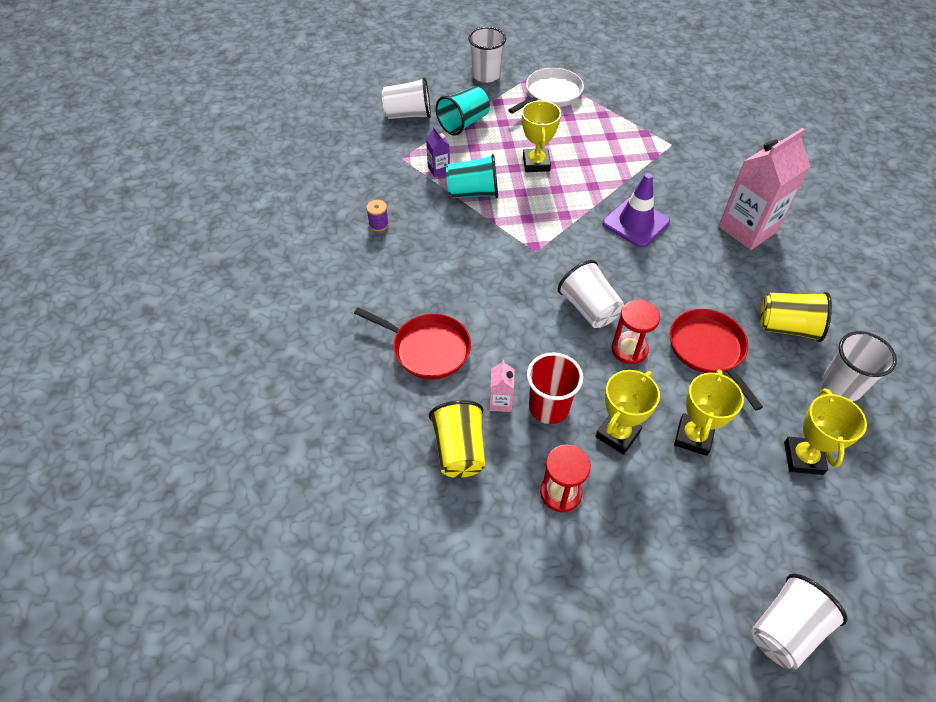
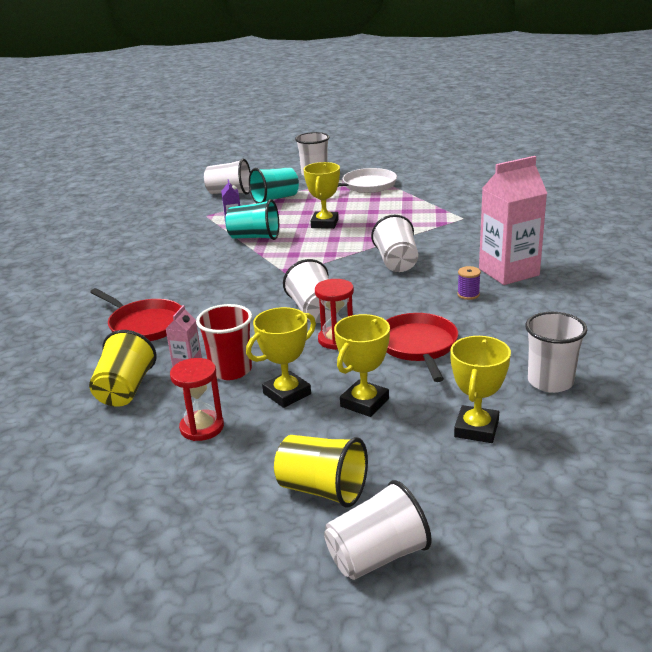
camera: 15 degrees right, 25 degrees down
(379, 224) = (157, 251): purple spool -> purple spool (468, 294)
(635, 223) = (396, 262): purple traffic cone -> white cup
(787, 327) = (513, 337): yellow cup -> yellow cup (322, 490)

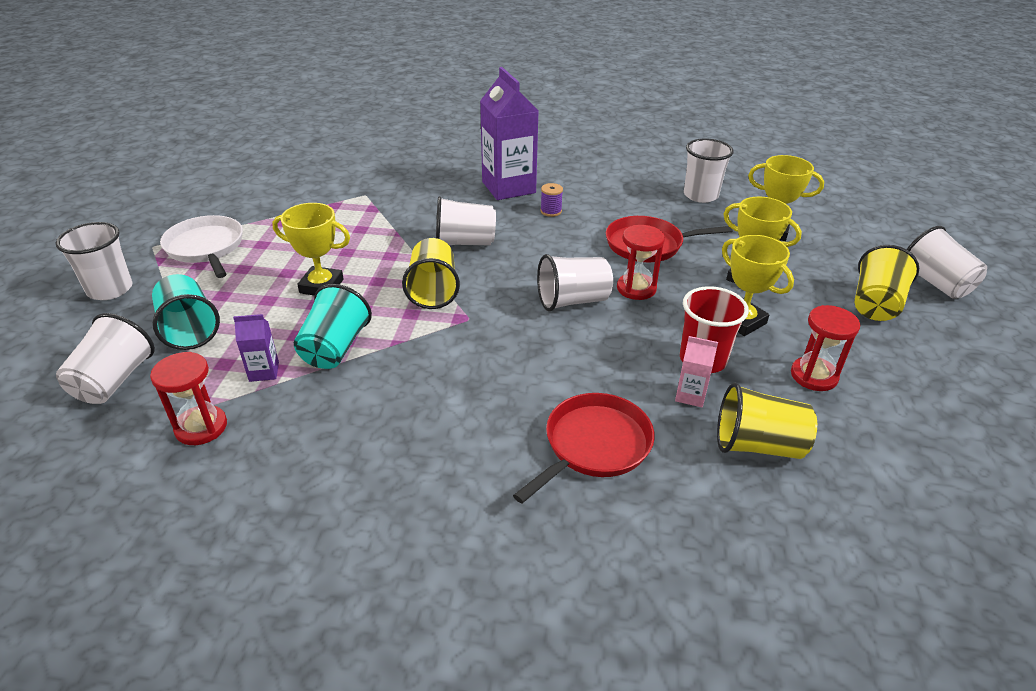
camera: 90 degrees left, 10 degrees up
(189, 217) = (201, 427): none -> red hourglass
(323, 258) = (433, 290): none -> yellow cup
(508, 272) = (508, 187): pink carton -> purple carton

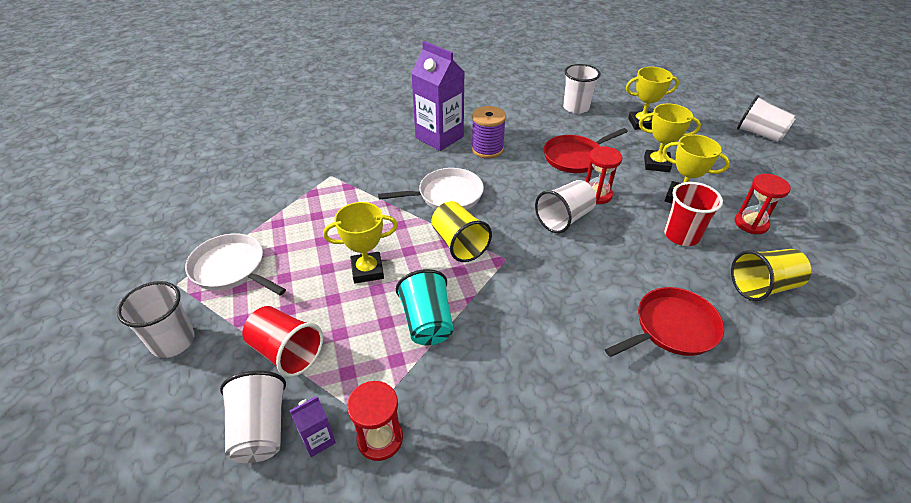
camera: 25 degrees left, 5 degrees up
(189, 329) = (287, 352): turquoise cup -> red cup
(264, 372) = (388, 366): purple carton -> purple carton (318, 439)
(464, 243) = (447, 195): white cup -> white pan
(551, 211) = (487, 149): purple spool -> purple spool, size x1.88
(594, 445) = (672, 328): red pan -> red pan turned 45 degrees clockwise
(690, 395) = (696, 265): pink carton -> none
(875, 304) = (741, 159): yellow cup -> none

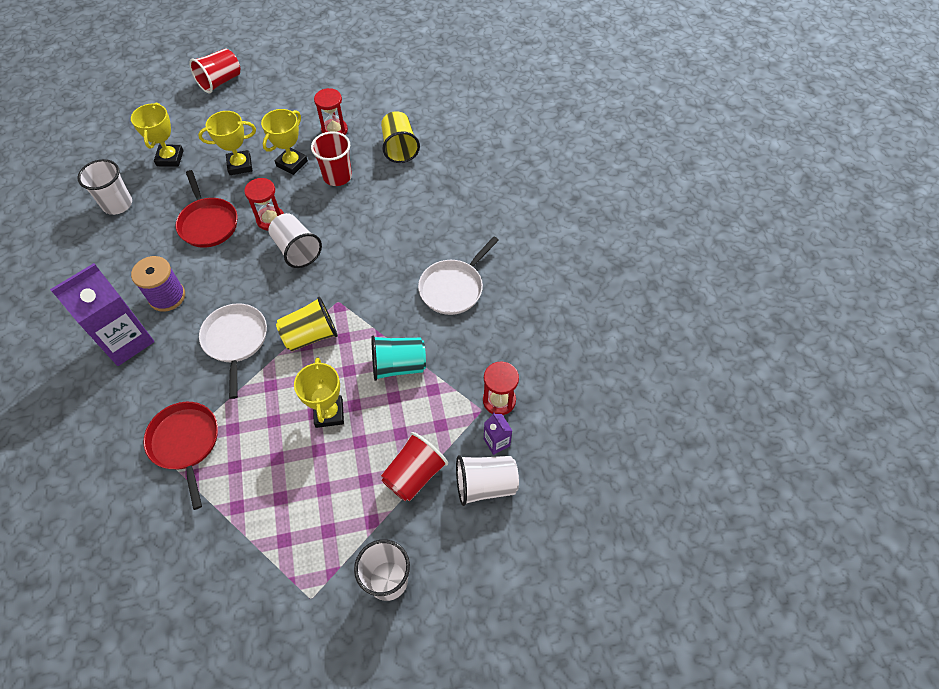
camera: 85 degrees left, 15 degrees up
(231, 268) = (299, 544): white pan -> white pan (453, 288)
(656, 164) = (240, 165): yellow trophy -> yellow trophy turned 60 degrees clockwise
(672, 328) = (428, 209): red pan -> red pan (185, 443)
(759, 134) = (220, 81): white cup -> red cup

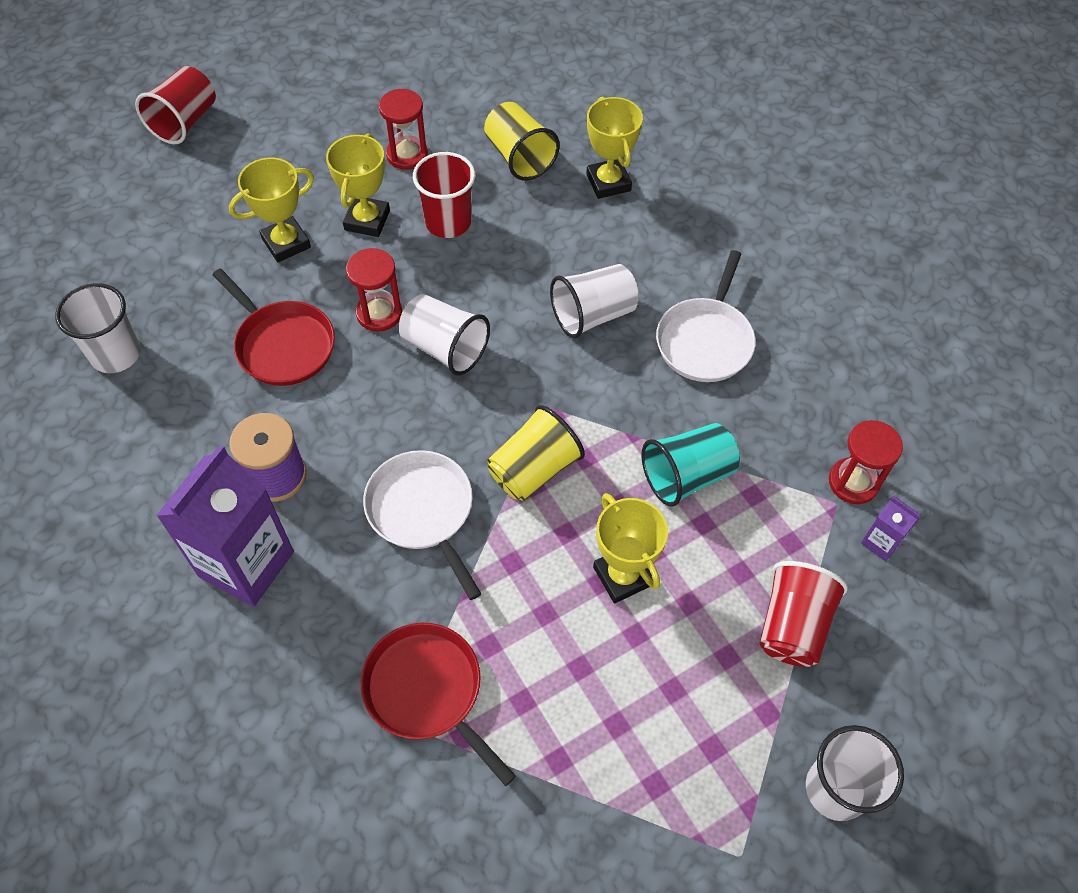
camera: 20 degrees left, 0 degrees up
(170, 158) = (165, 260): yellow trophy -> yellow trophy (608, 182)
(485, 485) = (897, 607): white cup -> white cup (593, 315)

